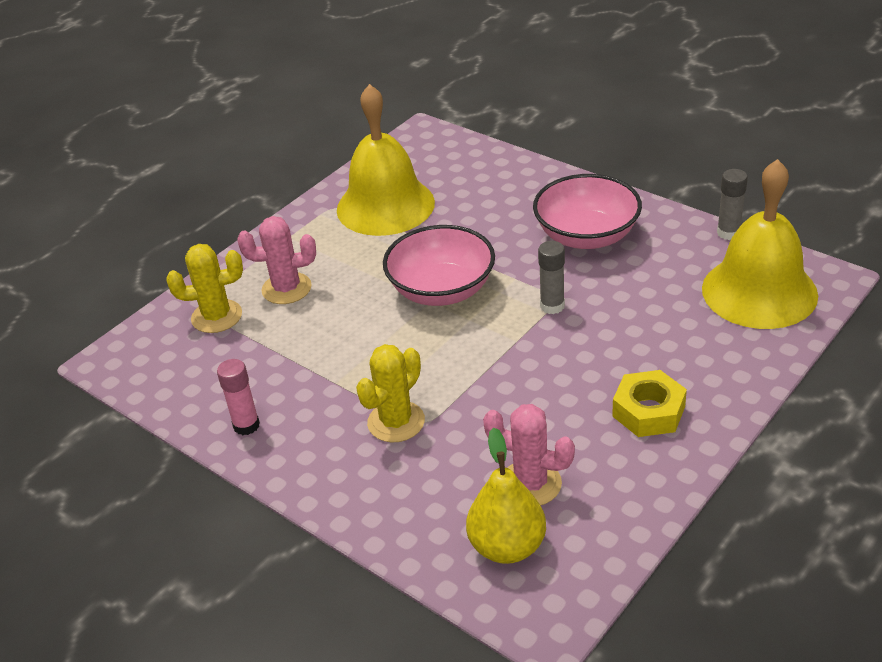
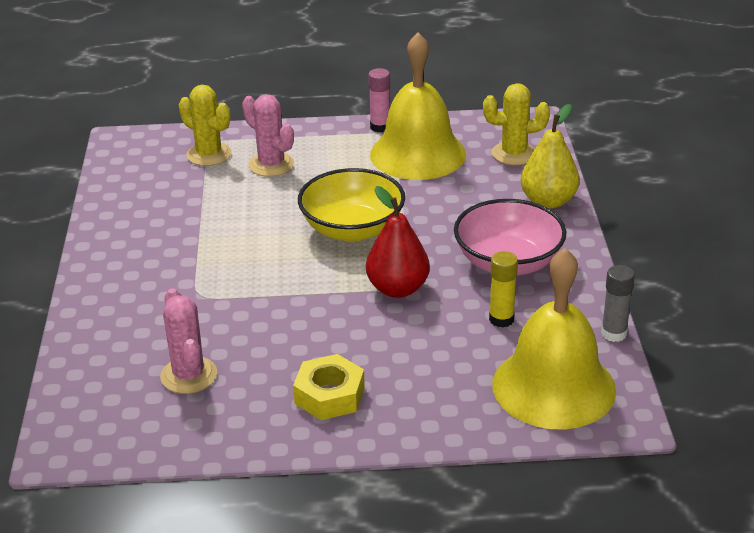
camera: 45 degrees right, 5 degrees down
(246, 425) = (118, 225): pink glue stick -> pink glue stick (380, 127)
(396, 422) = (188, 283): yellow cactus -> yellow cactus (514, 154)
(441, 290) = (352, 229): pink bowl -> yellow bowl
(507, 546) = (116, 396): yellow pear -> yellow pear (548, 201)
(552, 306) = (398, 289): grey glue stick -> red pear
(652, 275) = (501, 319): none -> yellow glue stick

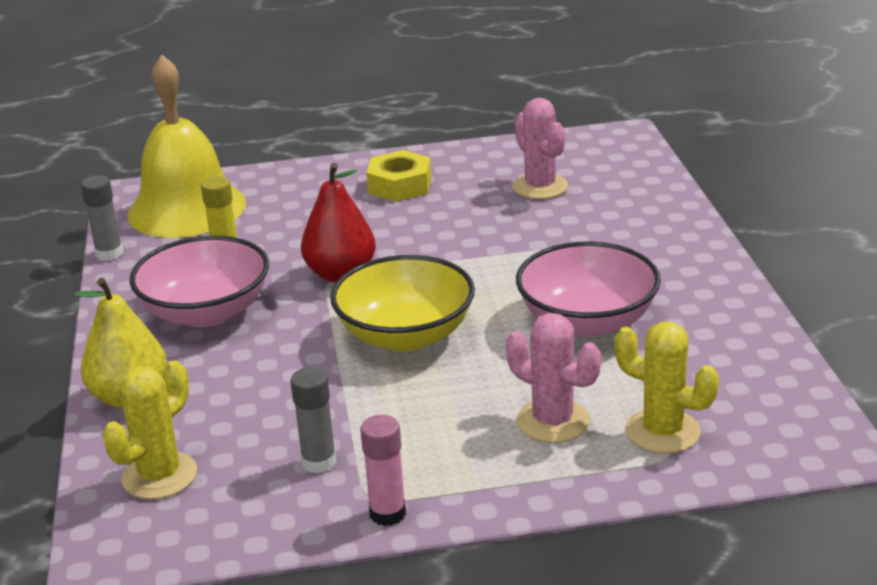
camera: 175 degrees right, 5 degrees down
(216, 228) = (587, 321): none -> pink bowl
(418, 154) = (319, 462): yellow bell -> grey glue stick
(514, 154) = (159, 476): yellow cactus -> yellow cactus turned 45 degrees counterclockwise

